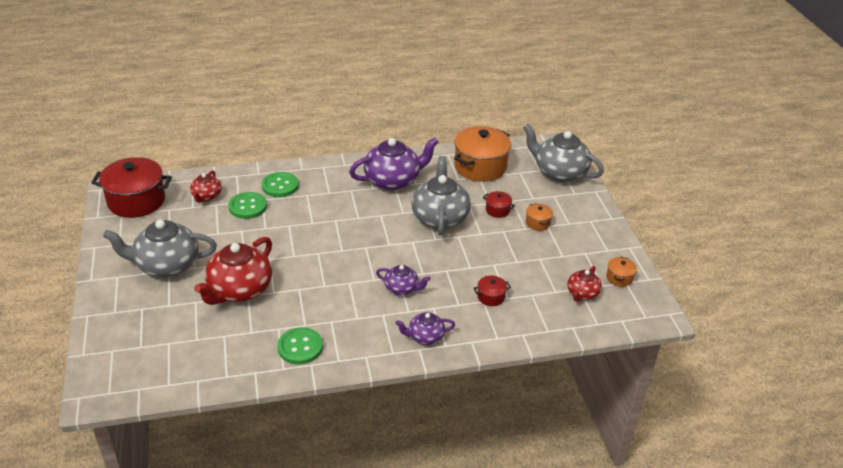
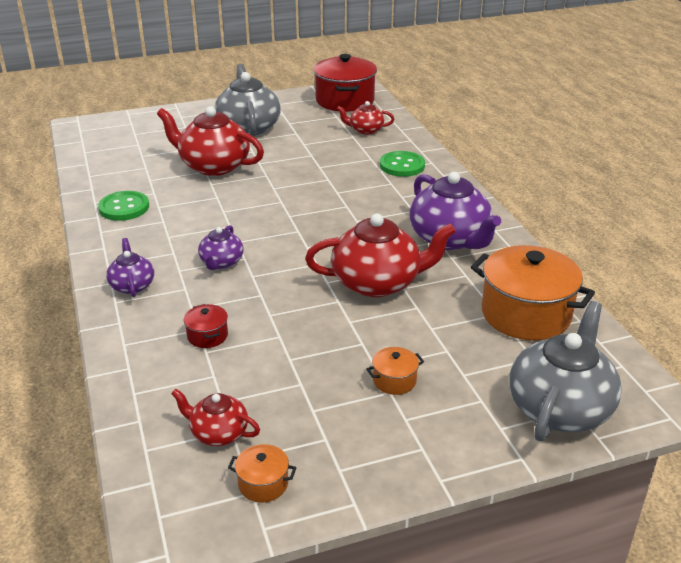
camera: 85 degrees right, 5 degrees down
(248, 207) = (355, 153): green button -> none
(440, 217) = (378, 283): grey teapot -> red teapot
(497, 210) = (414, 336): red pot -> none

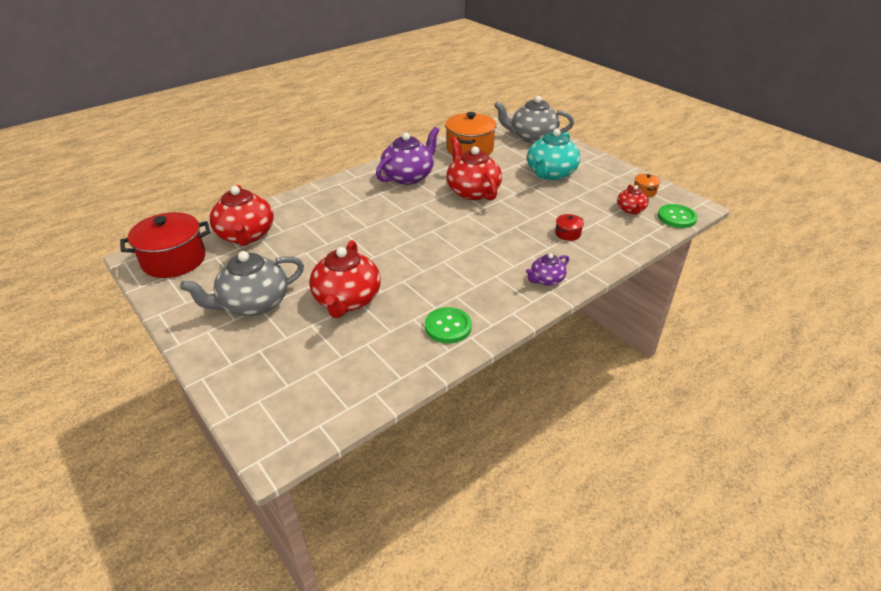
camera: 110 degrees left, 5 degrees up
(221, 262) = (492, 251): purple teapot -> none
(365, 130) = (246, 235): red teapot -> red teapot, size x1.90
(394, 381) = (550, 173): orange pot -> turquoise teapot
(402, 165) = (311, 208): green button -> green button (676, 217)

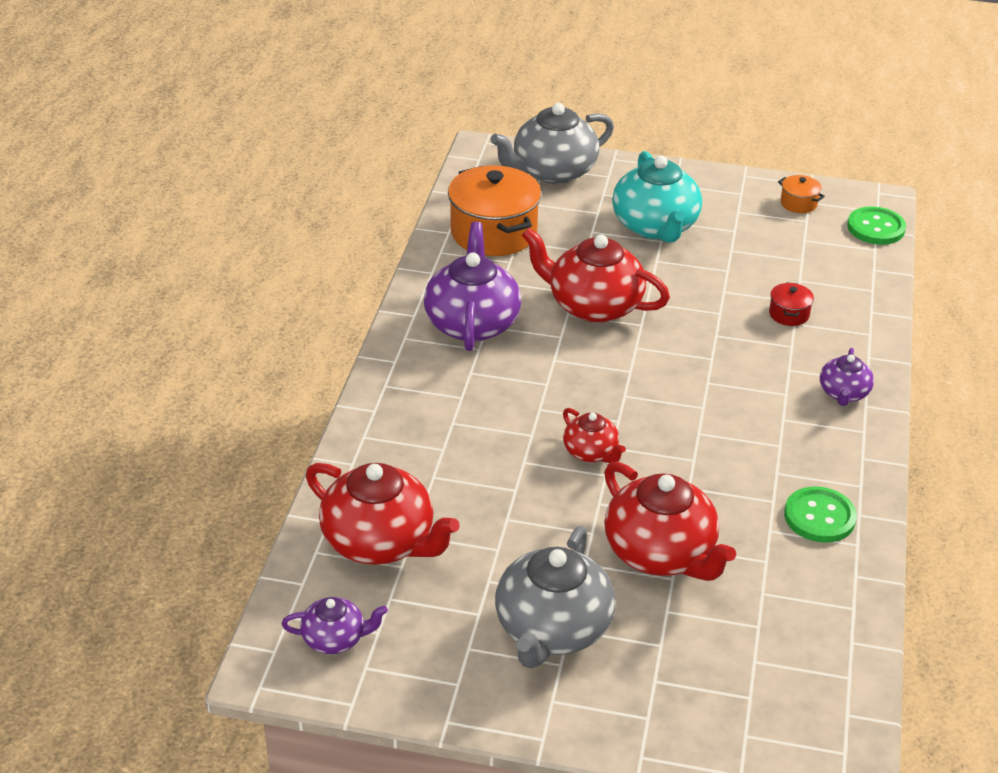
camera: 40 degrees left, 0 degrees up
(174, 260) = (335, 639): red pot -> purple teapot
(630, 210) = (815, 241): red teapot -> red teapot (591, 452)

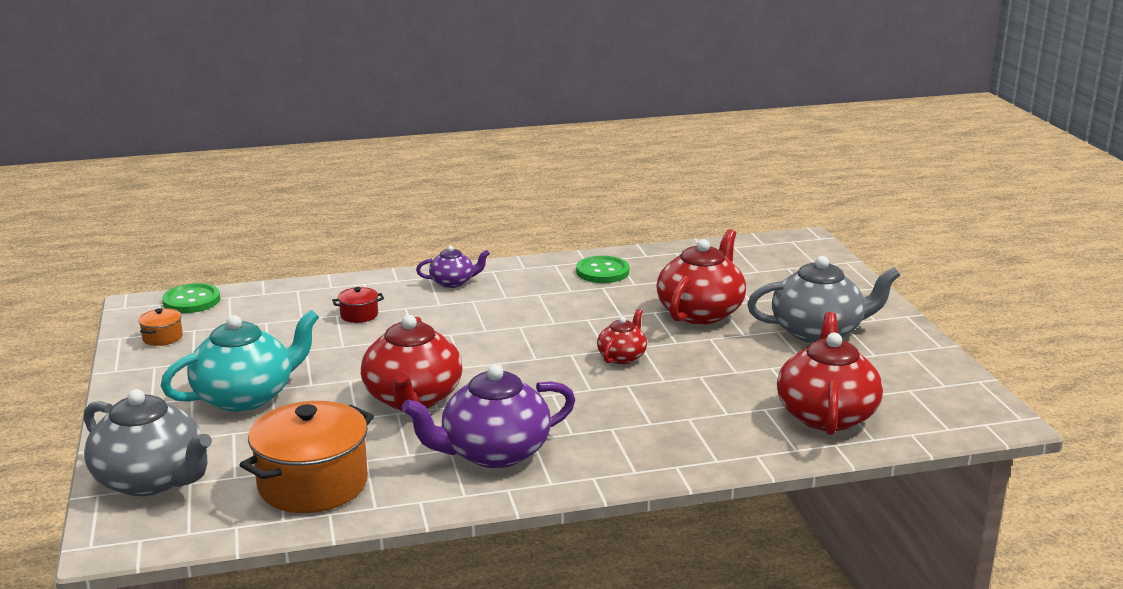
camera: 115 degrees left, 15 degrees down
(335, 639) = (939, 404): purple teapot -> none

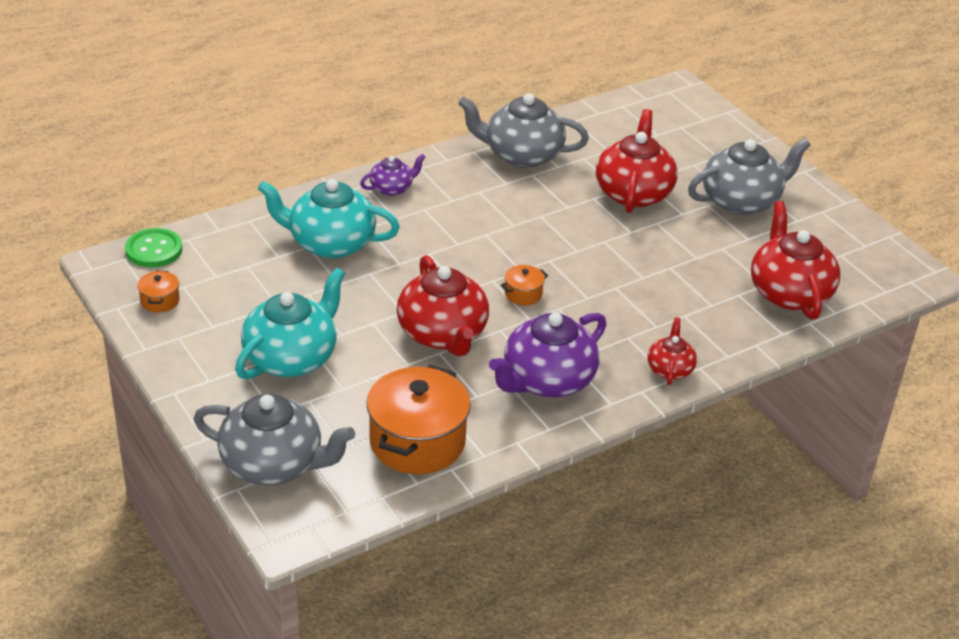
camera: 20 degrees left, 15 degrees up
(359, 315) = (330, 243): red pot -> turquoise teapot
(522, 377) = (523, 294): none -> orange pot
(602, 272) = (521, 155): green button -> grey teapot
(622, 357) = (594, 256): red teapot -> red teapot (670, 369)

